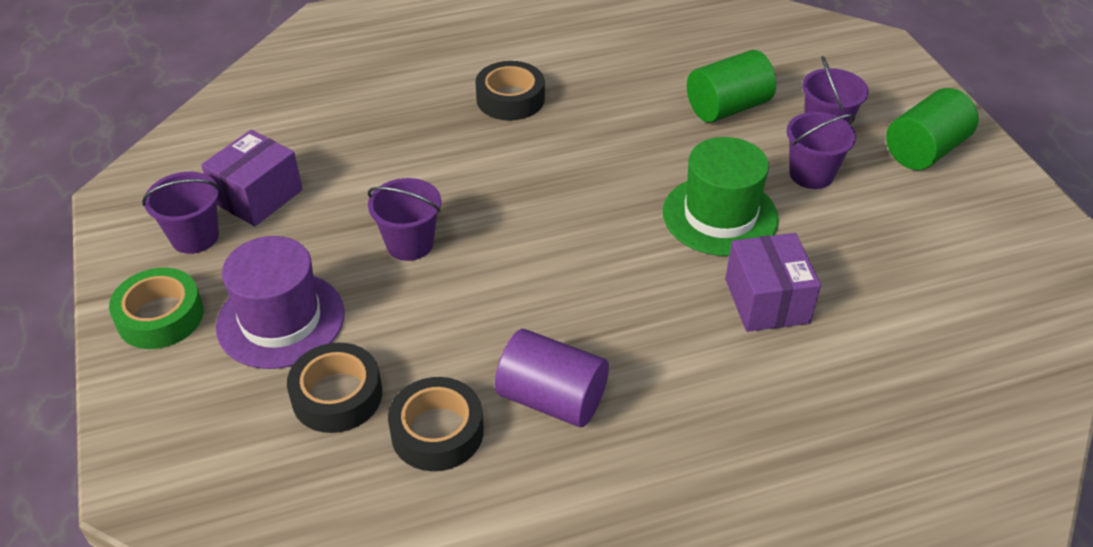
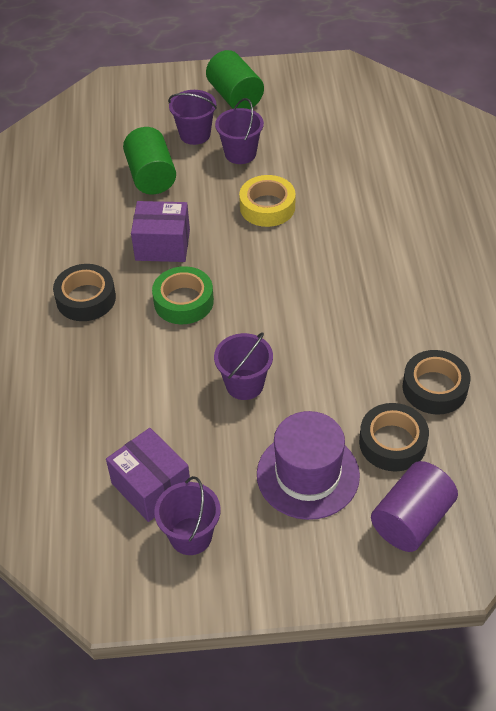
camera: 75 degrees left, 5 degrees up
(160, 316) = (284, 561): green tape -> green tape (183, 301)
(552, 399) = (416, 324): purple cylinder -> purple cylinder (411, 520)
(720, 215) = (267, 207): green hat -> yellow tape
(766, 301) = (353, 204): purple box -> purple box (162, 245)

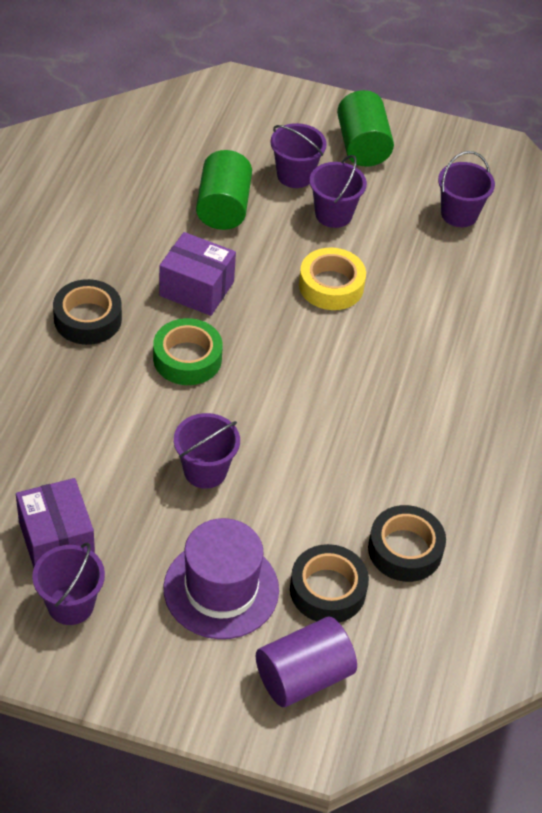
camera: 15 degrees right, 0 degrees up
(335, 122) = (459, 214): none -> purple bucket

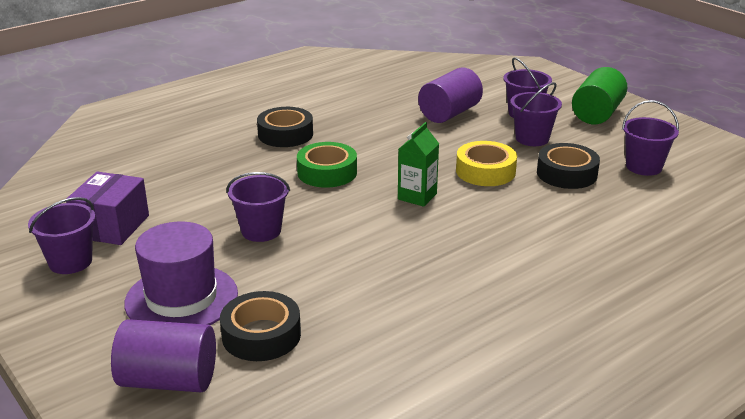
camera: 40 degrees right, 20 degrees down
(196, 289) = (379, 143): purple box -> none
(223, 207) = (449, 113): green cylinder -> purple cylinder
(301, 352) = (417, 196): none -> green carton
(405, 549) = (359, 338): black tape -> black tape (566, 174)

